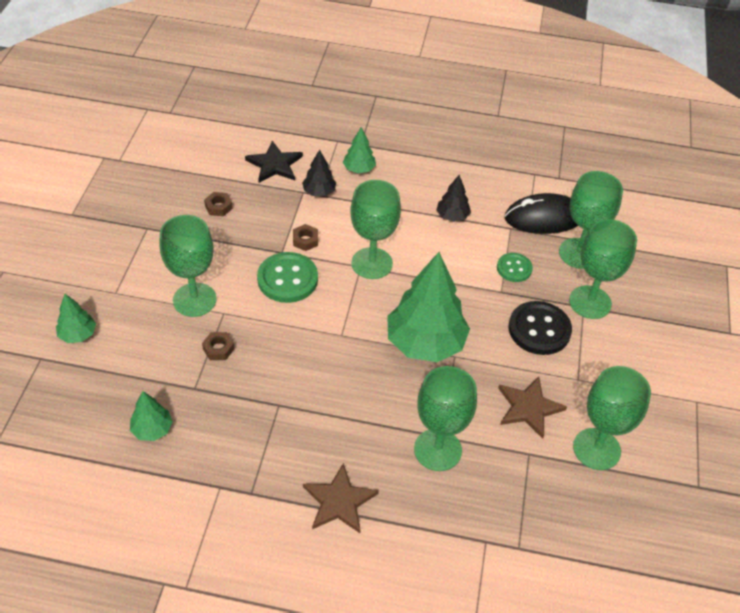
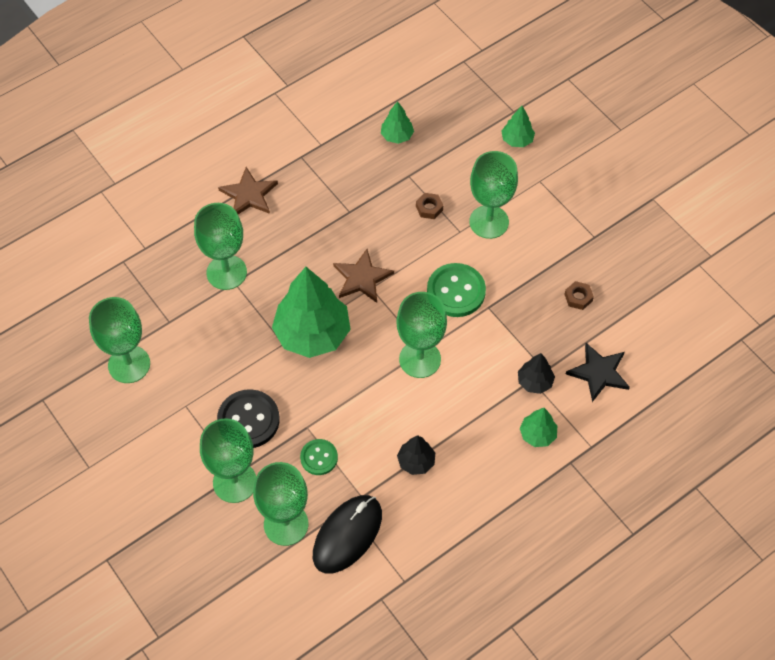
camera: 135 degrees right, 10 degrees up
(305, 240) = (486, 331): brown nut -> none
(529, 408) = (198, 352): brown star -> brown star (362, 278)

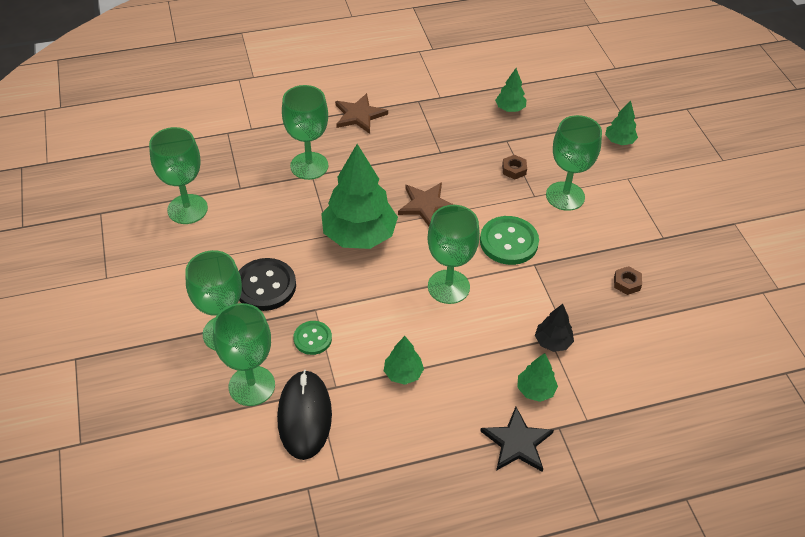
camera: 20 degrees right, 10 degrees down
(347, 535) = (304, 416): black mouse -> black mouse turned 60 degrees counterclockwise
(416, 461) = (403, 373): black tree -> green tree
(599, 373) = (622, 355): black star -> black star (517, 443)

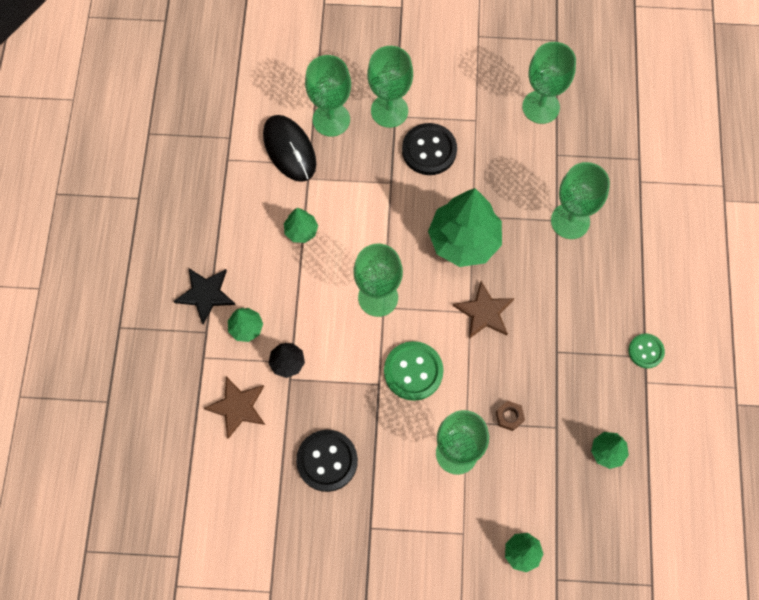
camera: 110 degrees right, 20 degrees up
(304, 416) = (289, 150): black mouse -> black mouse turned 45 degrees clockwise
(312, 338) = (360, 173): green button -> green button (646, 351)
(359, 115) = (635, 288): brown star -> brown star (237, 407)
(627, 283) = (327, 461): brown nut -> black button

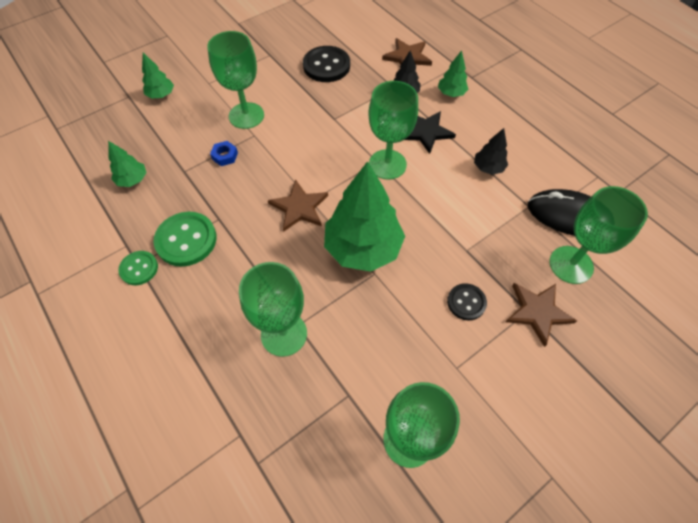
camera: 140 degrees right, 10 degrees down
(205, 294) = (498, 93): black star -> black star (426, 132)
(301, 231) = (488, 168): green tree -> black tree
(389, 111) = (537, 312): green goblet -> brown star
(413, 371) = (317, 139): green button -> green button (186, 240)
(429, 150) = (466, 302): black button -> black button, size x0.60
(509, 416) = (225, 156): brown nut -> blue nut

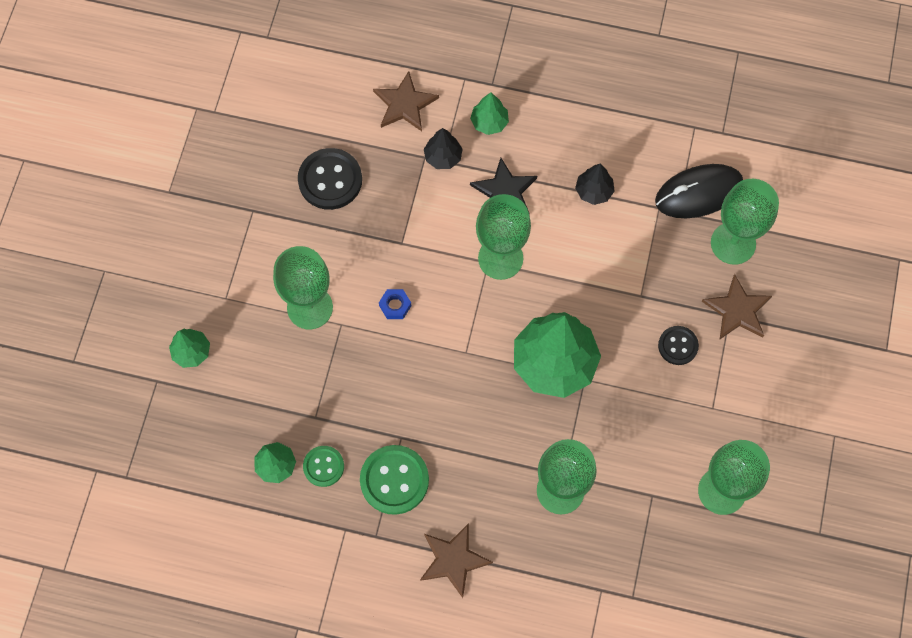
camera: 40 degrees left, 10 degrees up
(139, 268) = (382, 538): green button -> green button (323, 466)
(225, 156) = (337, 370): blue nut -> blue nut (395, 305)
(299, 207) = (462, 368): brown star -> brown star (453, 560)

